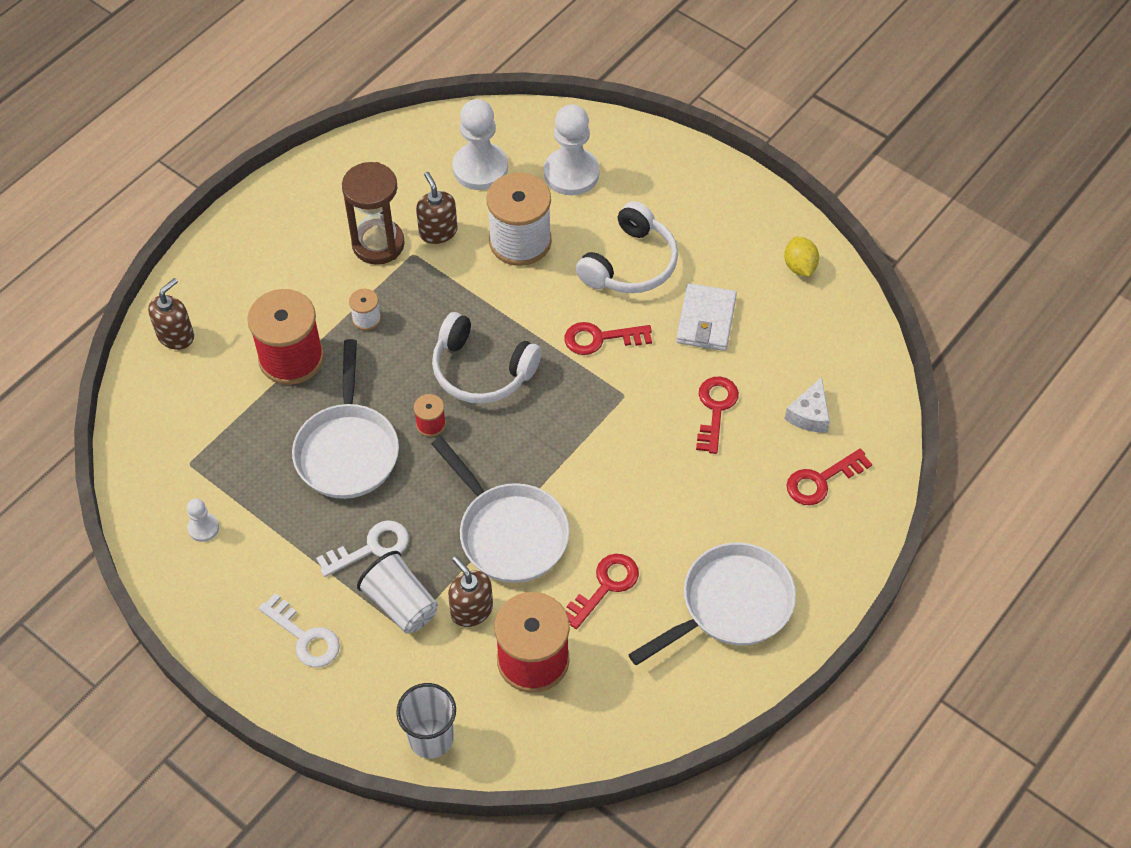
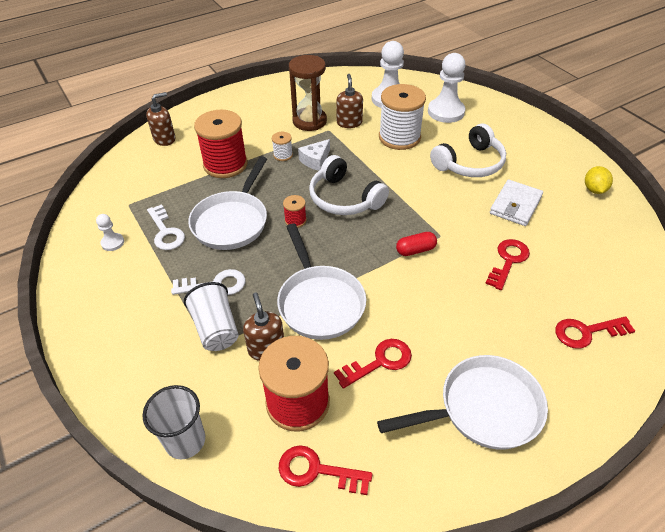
camera: 20 degrees right, 10 degrees down
(305, 637) = (135, 331): white key -> white key (166, 232)
(600, 339) = (434, 199): red key -> red key (317, 471)
(600, 425) = (415, 250): none -> red capsule
(809, 414) = (584, 282): white cheese -> white cheese (315, 160)

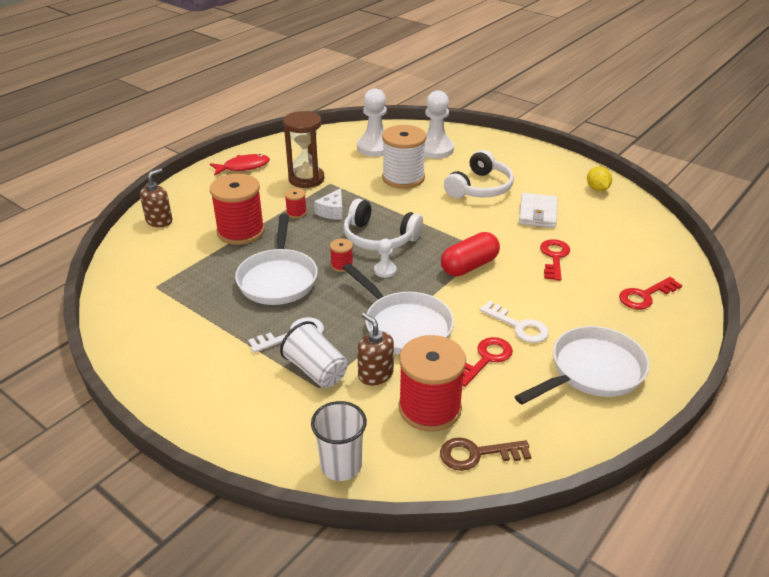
camera: 20 degrees left, 10 degrees down
(112, 243) = (160, 323): white pawn -> white pawn (385, 270)
(166, 232) = (213, 302): white key -> white key (519, 326)
(261, 98) = (243, 167): none -> red fish
(283, 155) = (296, 213): white spool -> red spool
(317, 471) = (477, 454): red key -> brown key
(349, 122) = (347, 174): brown soap dispenser -> none
(415, 250) = (469, 266): red capsule -> red capsule, size x1.65

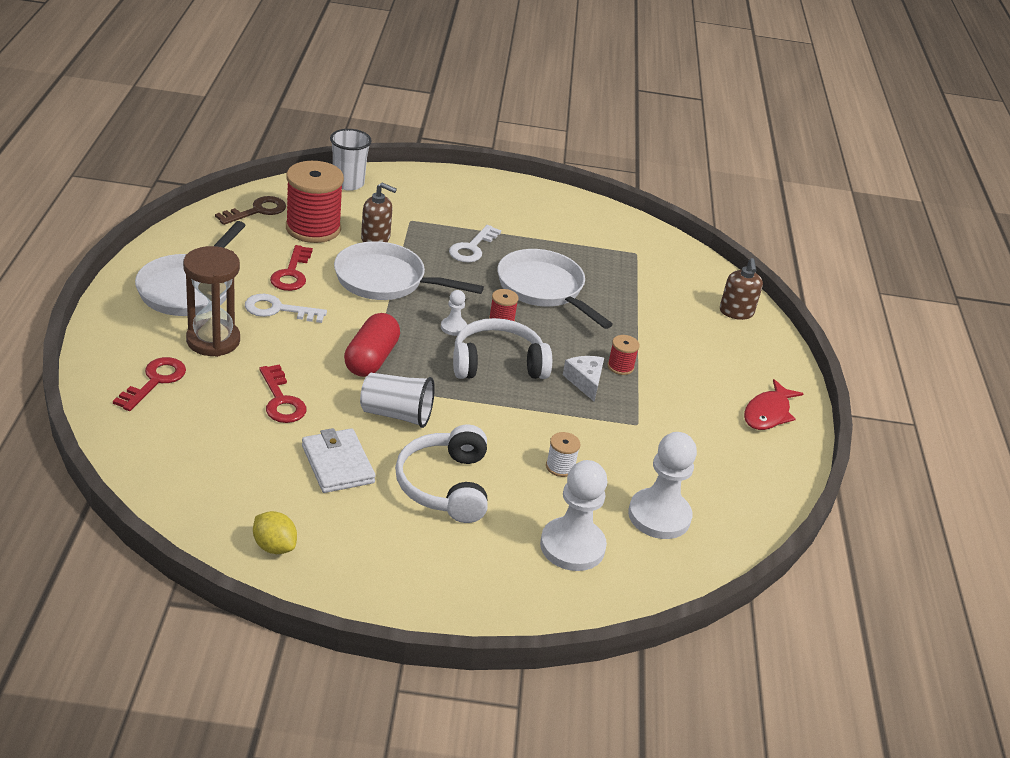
camera: 140 degrees right, 0 degrees up
(241, 231) = (644, 325): red spool -> none
(306, 179) = (672, 420): brown hourglass -> brown hourglass (213, 340)
(316, 370) = (425, 229): white cup -> white cup (396, 414)
(403, 178) = (560, 467): white spool -> white spool, size x0.45

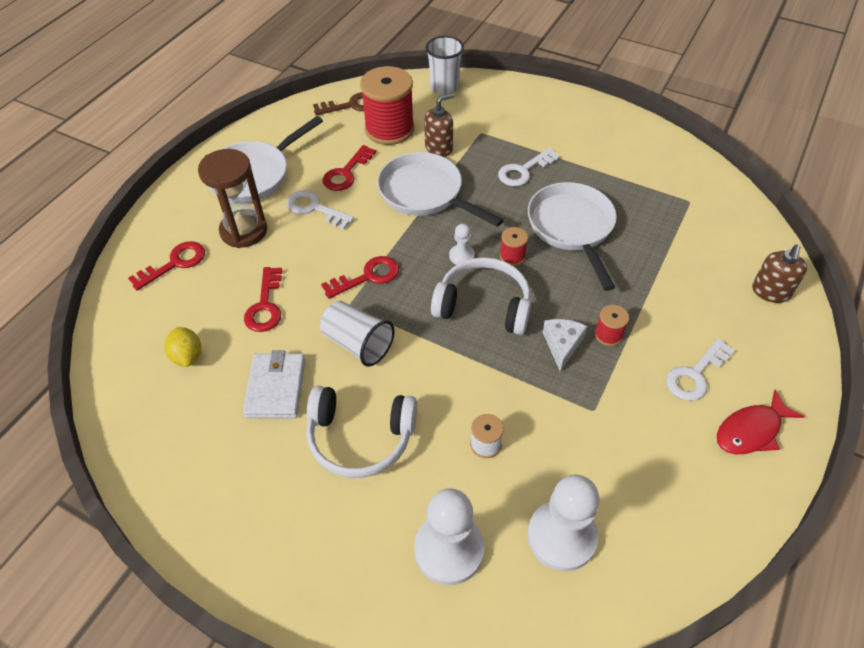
camera: 30 degrees right, 15 degrees up
(274, 546) = (171, 467): yellow lemon -> yellow lemon (187, 356)
(371, 359) = (367, 277): red capsule -> red key
(375, 239) = (439, 148): brown soap dispenser -> brown soap dispenser turned 75 degrees counterclockwise
(445, 485) = (360, 438): white headphones -> white headphones turned 105 degrees counterclockwise
(706, 383) = (695, 375): none -> white key

